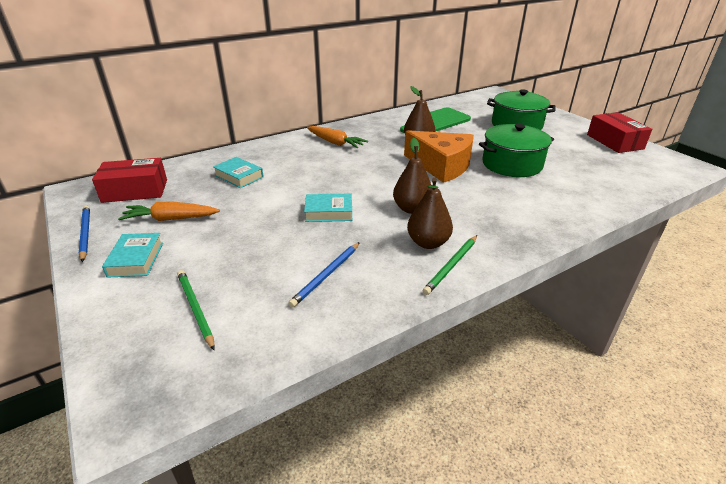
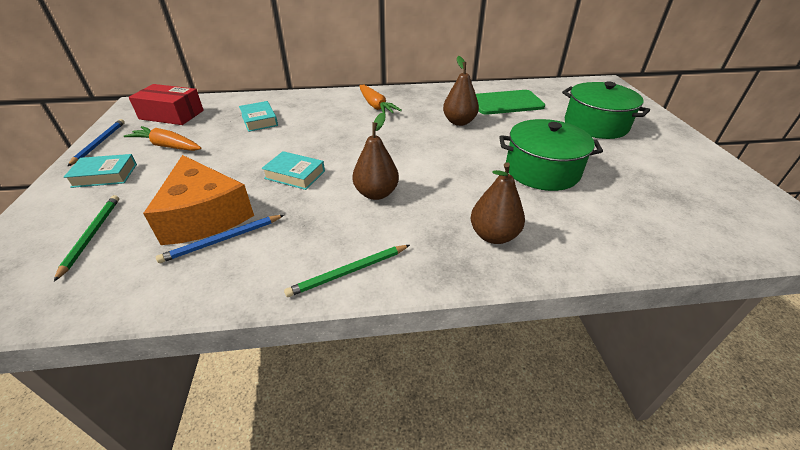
camera: 25 degrees right, 5 degrees up
(136, 259) = (105, 175): turquoise book -> turquoise book turned 60 degrees clockwise
(428, 243) = (352, 237): brown pear -> brown pear (493, 235)
(441, 166) = (457, 153): orange cheese -> orange cheese (204, 215)
(614, 142) = (716, 173): red box -> none

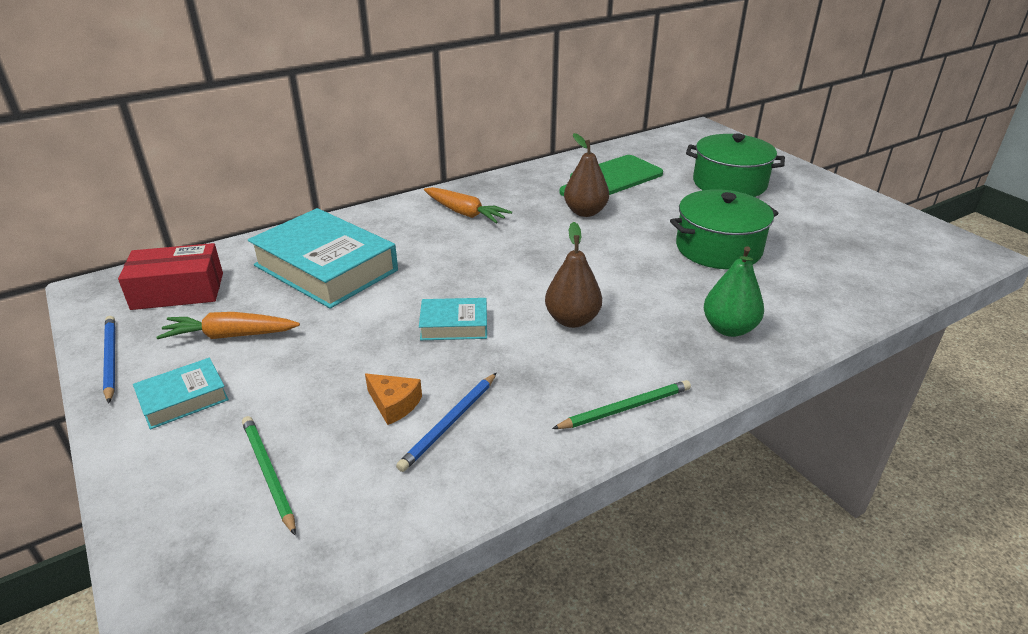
camera: 25 degrees left, 5 degrees down
(204, 215) = (394, 404): orange cheese -> orange cheese, size x0.44
(259, 120) = (326, 268): turquoise book -> turquoise book, size x2.05
(349, 272) = (624, 408): green pencil -> green pencil turned 150 degrees counterclockwise
(493, 235) = (729, 328): brown pear -> green pear

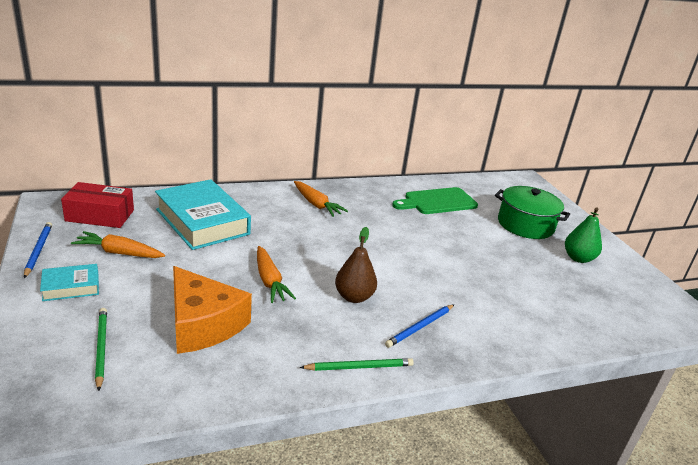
camera: 10 degrees right, 5 degrees down
(394, 404) = (203, 324): orange cheese -> orange cheese, size x2.28
(450, 423) = (234, 346): blue pencil -> blue pencil (420, 327)
(454, 325) = (269, 281): turquoise book -> orange carrot
(585, 212) = (404, 222): brown pear -> none
(718, 248) = (490, 271): green pot -> none
(729, 328) = (465, 330): green pear -> green pear (578, 258)

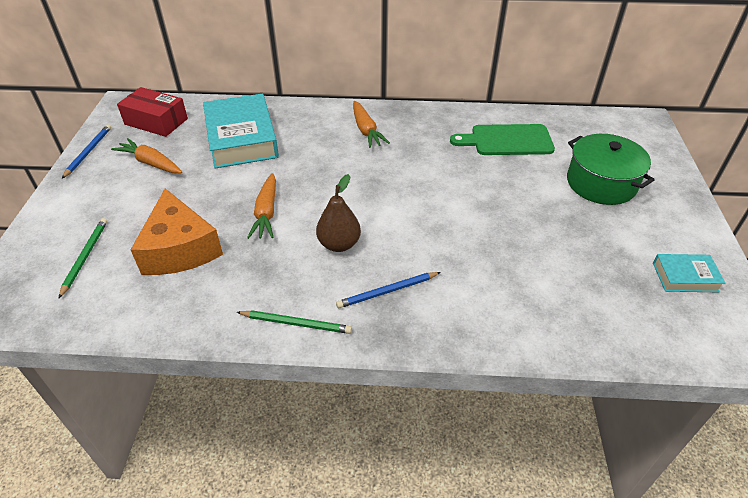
camera: 25 degrees right, 15 degrees up
(71, 287) = (94, 192): turquoise book -> turquoise book (685, 277)
(578, 258) = (643, 237): green pear -> none

